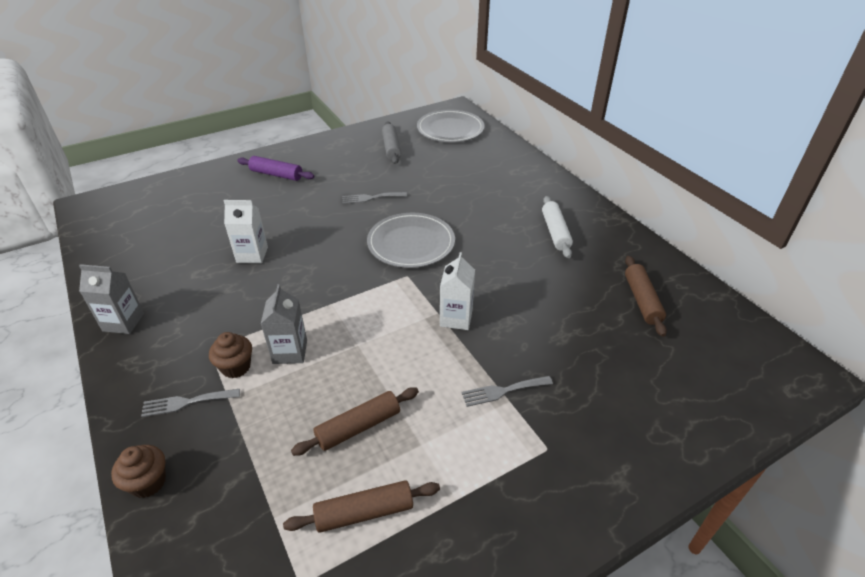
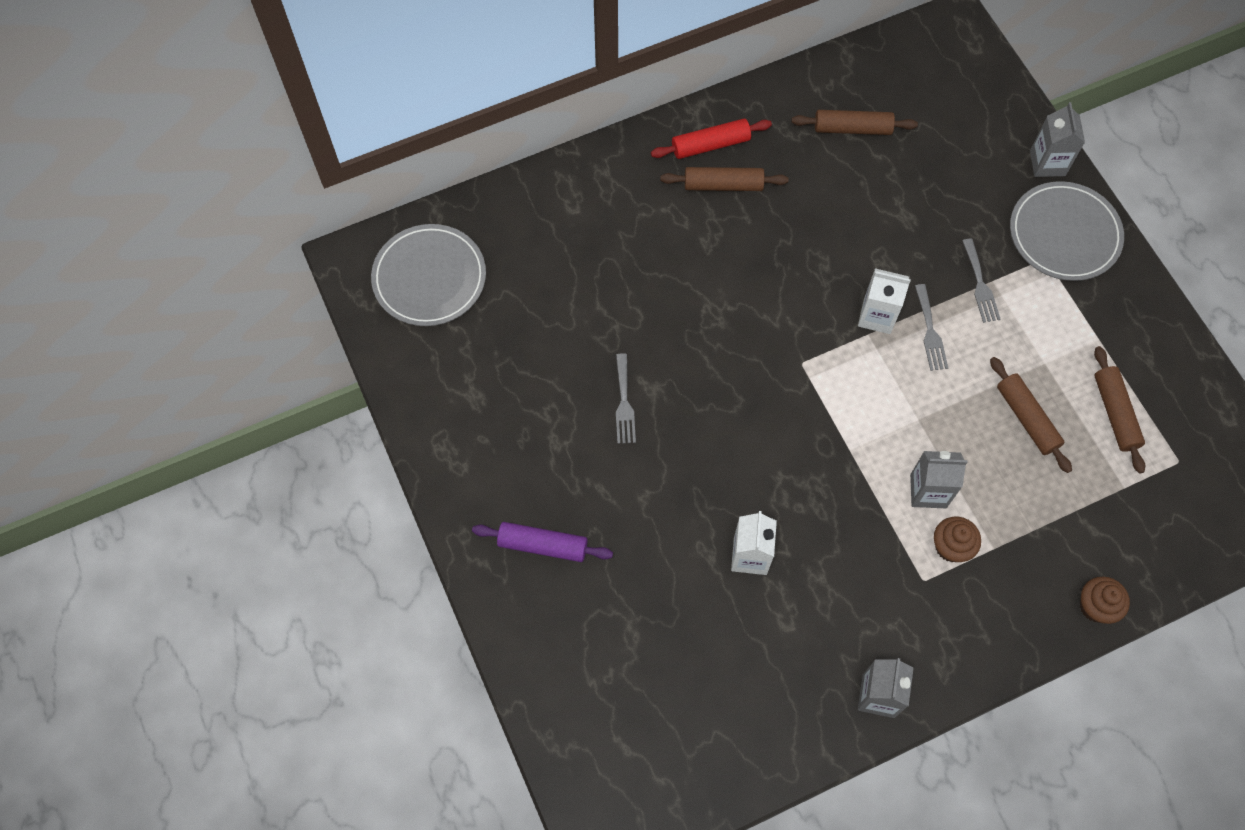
camera: 85 degrees left, 25 degrees up
(186, 402) = (1001, 590): grey fork -> grey fork (930, 331)
(276, 174) = (543, 545): purple rolling pin -> purple rolling pin turned 75 degrees clockwise
(391, 148) = (479, 370): grey rolling pin -> none
(411, 243) = (736, 355): grey plate -> grey plate (1064, 234)
(555, 232) = (723, 185): white rolling pin -> brown rolling pin
(588, 225) = (710, 145): none -> red rolling pin
(673, 454) = (1047, 163): none -> grey carton

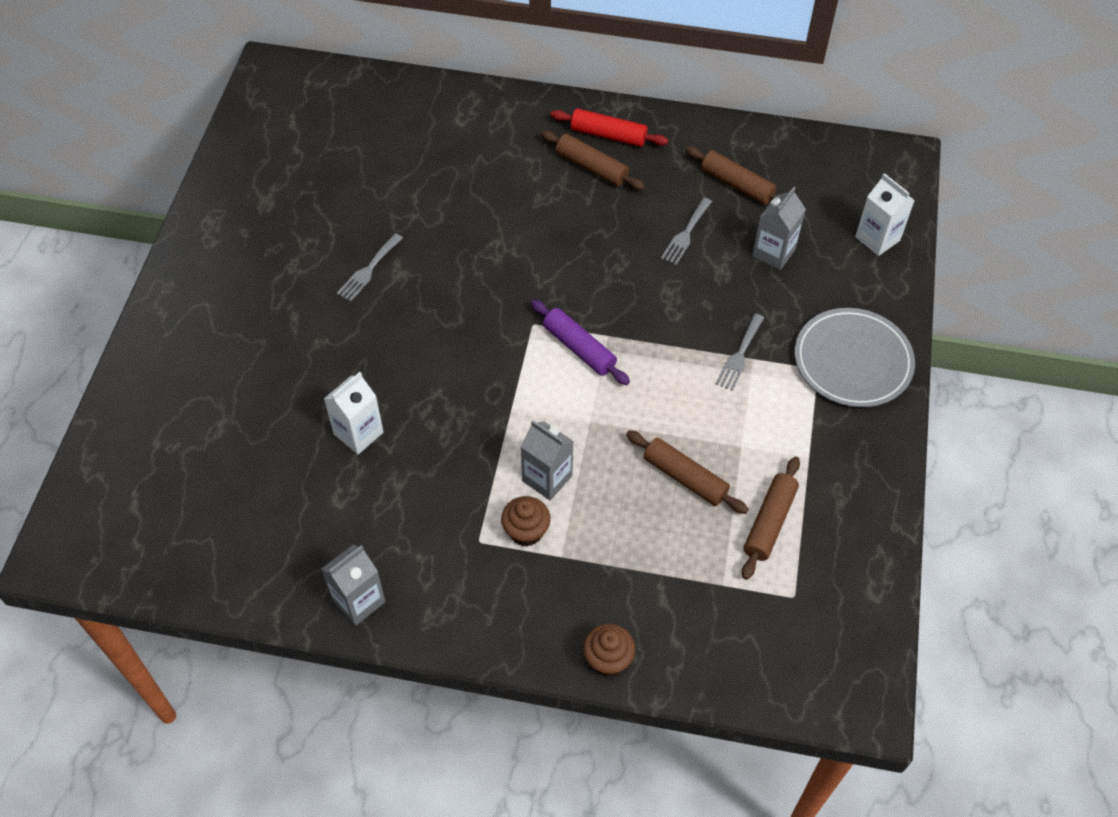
camera: 35 degrees right, 10 degrees down
(429, 278) = (312, 108): grey plate -> none
(543, 545) = (215, 328): purple rolling pin -> purple rolling pin (579, 348)
(877, 316) = (628, 327): white carton -> white carton (877, 238)
(930, 331) = (662, 364): grey fork -> grey fork (686, 234)
(1026, 418) = (685, 477): brown rolling pin -> brown rolling pin turned 60 degrees counterclockwise
(1047, 163) = (887, 300): grey carton -> grey carton (773, 253)

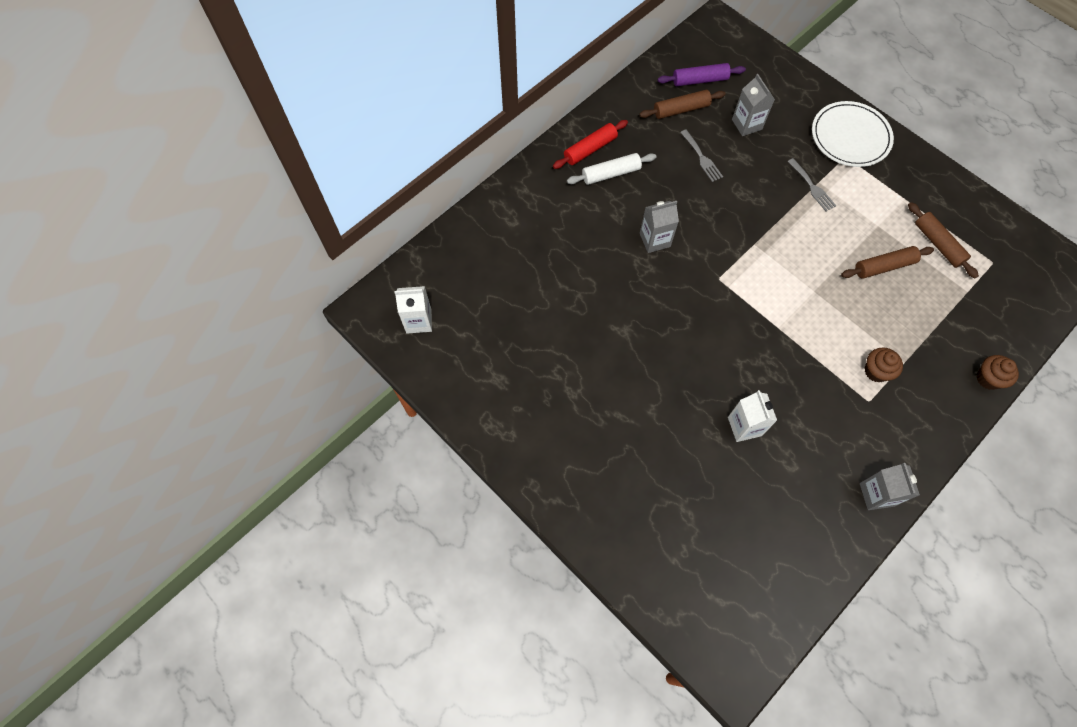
camera: 55 degrees left, 10 degrees up
(368, 270) = (608, 348): grey fork -> none
(547, 478) = (843, 338): grey carton -> grey carton (655, 240)
(579, 348) = (754, 265): purple rolling pin -> purple rolling pin (700, 80)
(591, 167) = (611, 174): brown rolling pin -> white rolling pin
(852, 361) = (850, 137): grey plate -> white plate
(877, 238) = (770, 70): white carton -> white carton (418, 321)

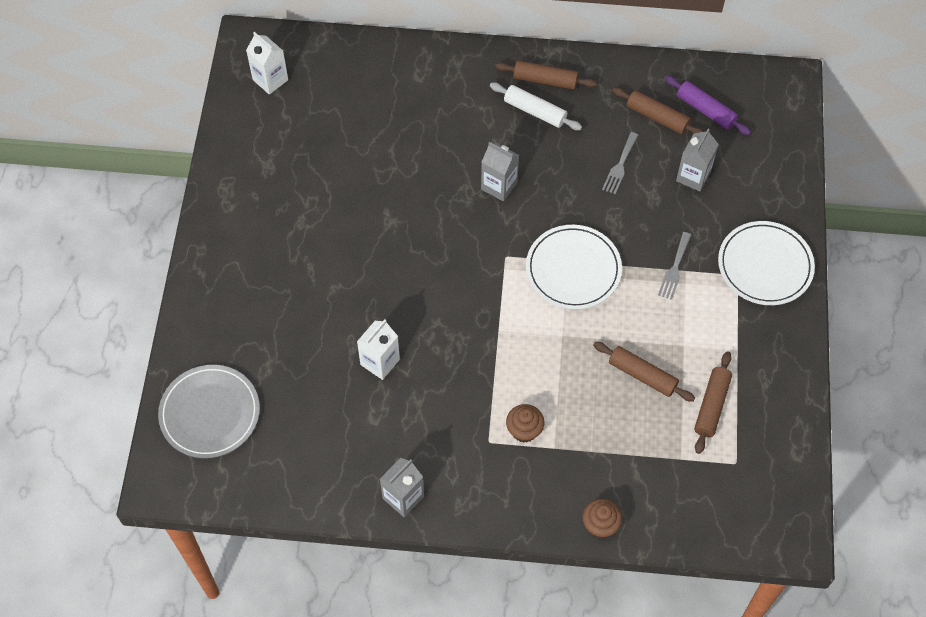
camera: 50 degrees right, 5 degrees down
(590, 149) = (545, 80): red rolling pin -> brown rolling pin
(696, 587) = (210, 413): none -> grey plate
(764, 245) = (573, 269): none -> white plate

